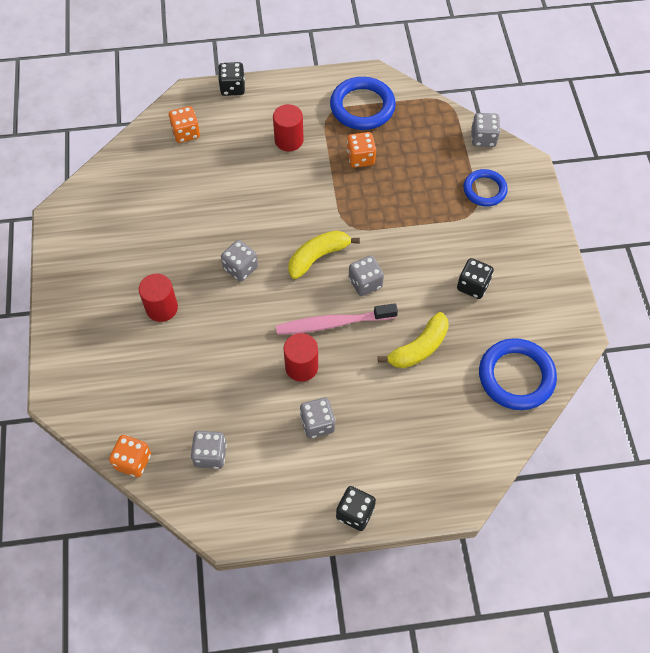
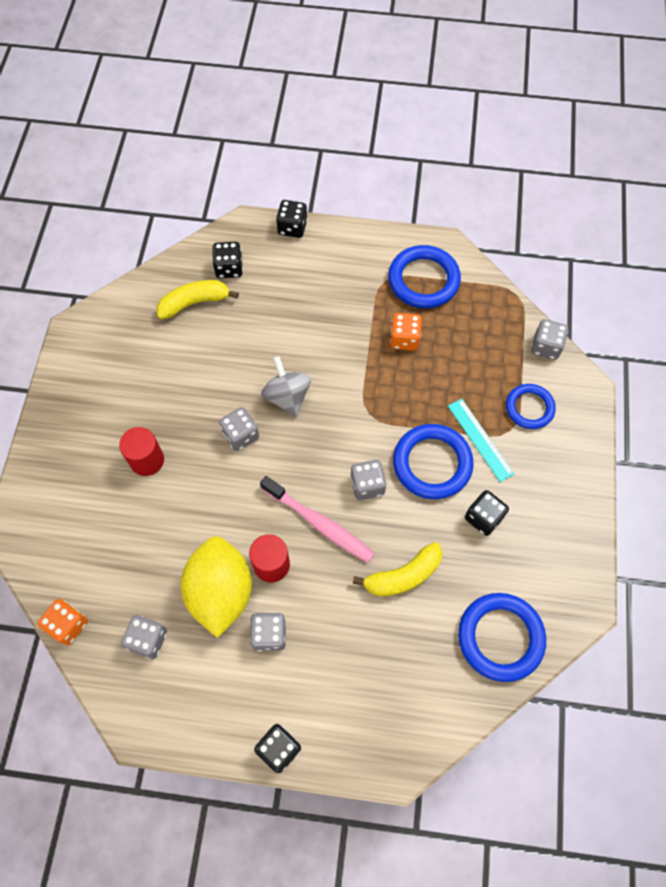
camera: 15 degrees right, 5 degrees up
(186, 133) = (229, 268): orange dice -> black dice
(263, 400) = (221, 592): none -> yellow lemon
(272, 227) = (287, 397): none -> grey spinning top
(289, 140) = (334, 301): red cylinder -> none
(318, 257) = (326, 442): yellow banana -> yellow banana (195, 303)
(333, 323) = (319, 523): pink toothbrush -> pink toothbrush turned 150 degrees counterclockwise
(416, 253) = (432, 463): none -> blue ring
(450, 224) = (480, 439): none -> turquoise ruler

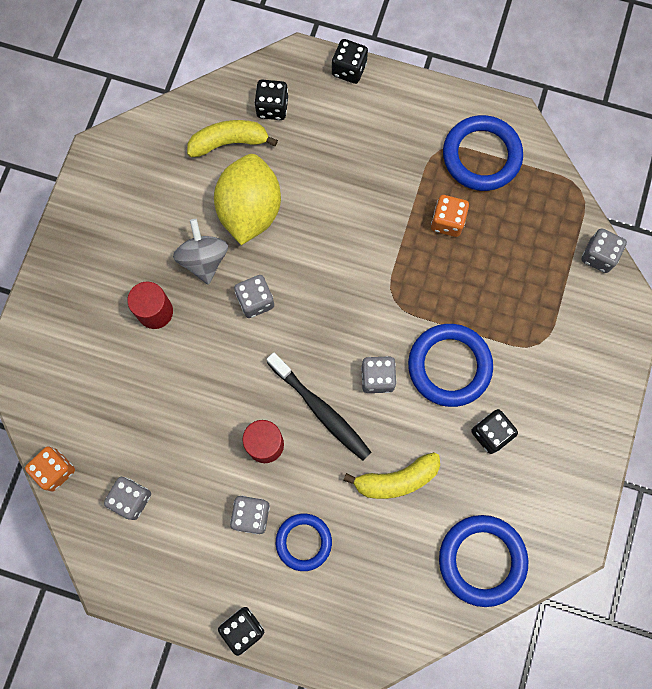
camera: 10 degrees right, 10 degrees up
(221, 592) = (210, 463): yellow lemon -> yellow lemon (250, 210)
(287, 397) = (311, 266): grey spinning top -> grey spinning top (204, 259)
(319, 523) = (321, 410): pink toothbrush -> black toothbrush
(480, 439) = (505, 348): turquoise ruler -> none
(529, 408) = (565, 322): blue ring -> blue ring (303, 542)

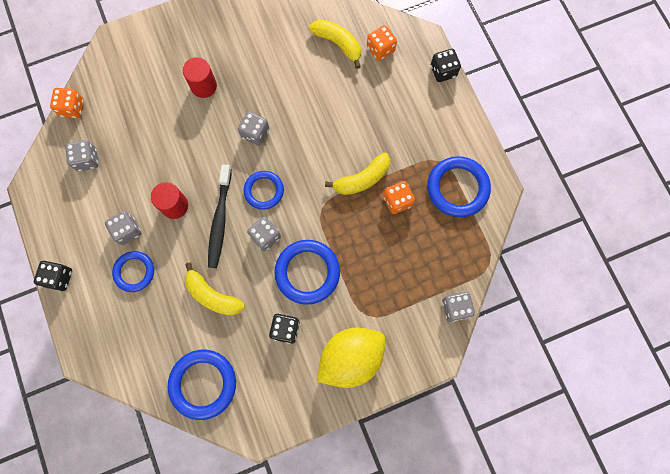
camera: 50 degrees right, 0 degrees up
(204, 259) = (256, 87): grey spinning top -> none
(250, 210) = (307, 87): yellow lemon -> yellow lemon (350, 358)
(272, 107) = (380, 49): black dice -> orange dice
(326, 341) = (264, 191): none -> blue ring
(396, 236) = (362, 179): none -> yellow banana

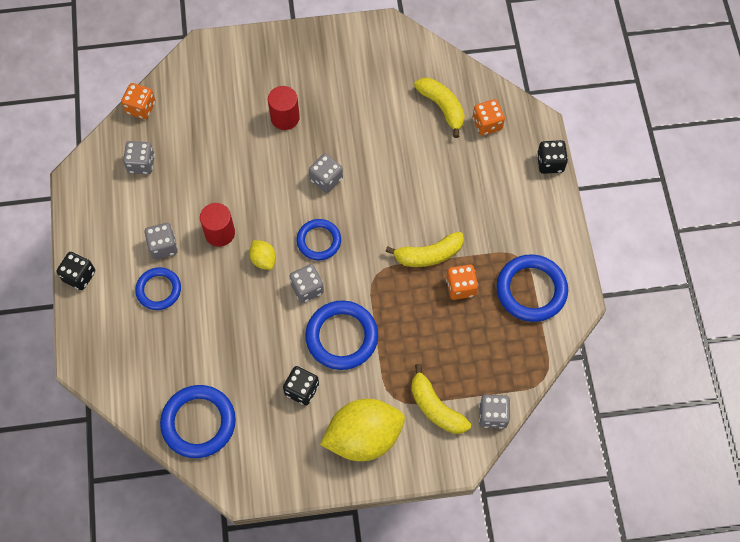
camera: 15 degrees right, 10 degrees down
(212, 295) = (234, 335): yellow banana -> yellow banana (435, 407)
(220, 220) = (263, 259): black toothbrush -> yellow lemon

